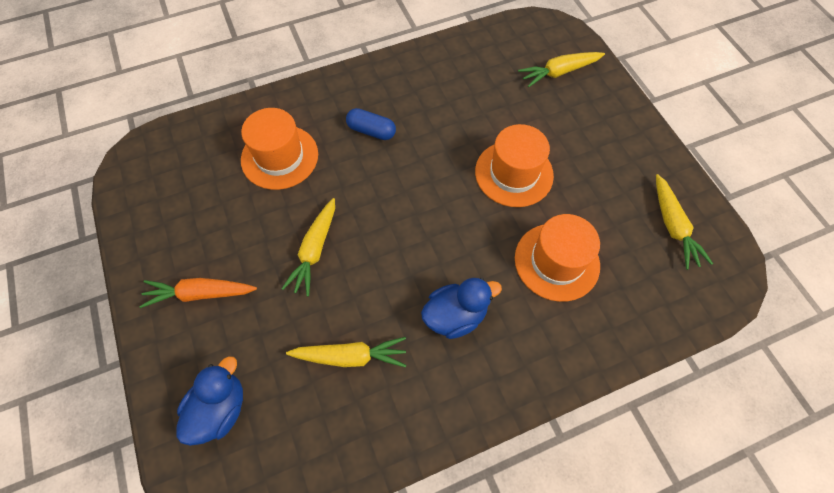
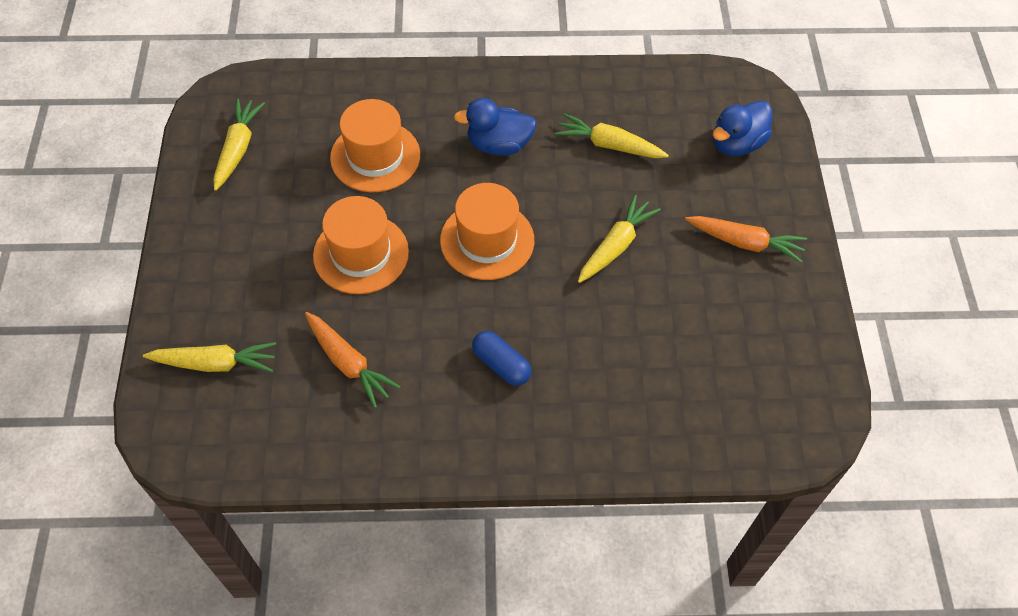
camera: 160 degrees left, 5 degrees down
(279, 157) = (627, 368): orange hat -> orange hat (487, 240)
(475, 99) = (348, 363): none -> orange carrot

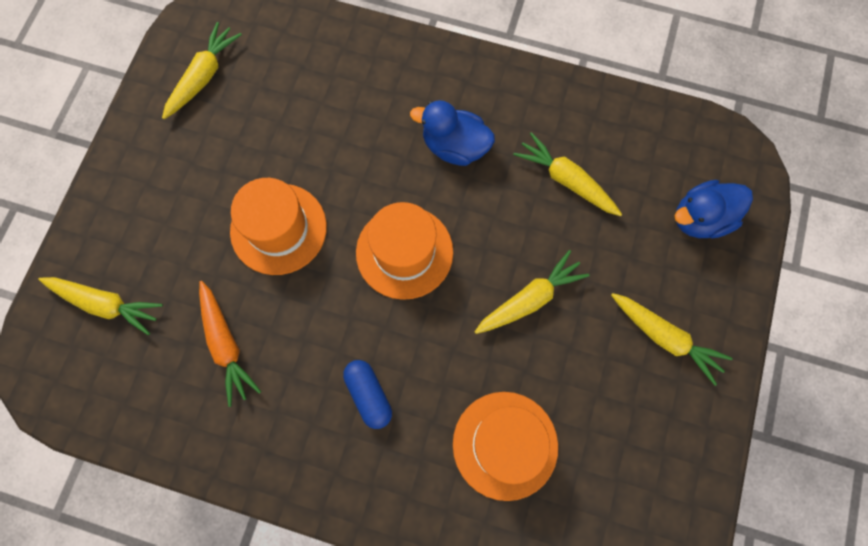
camera: 20 degrees right, 15 degrees up
(375, 156) = (329, 124): orange hat -> orange hat (505, 445)
(744, 242) = (664, 337): orange carrot -> yellow carrot

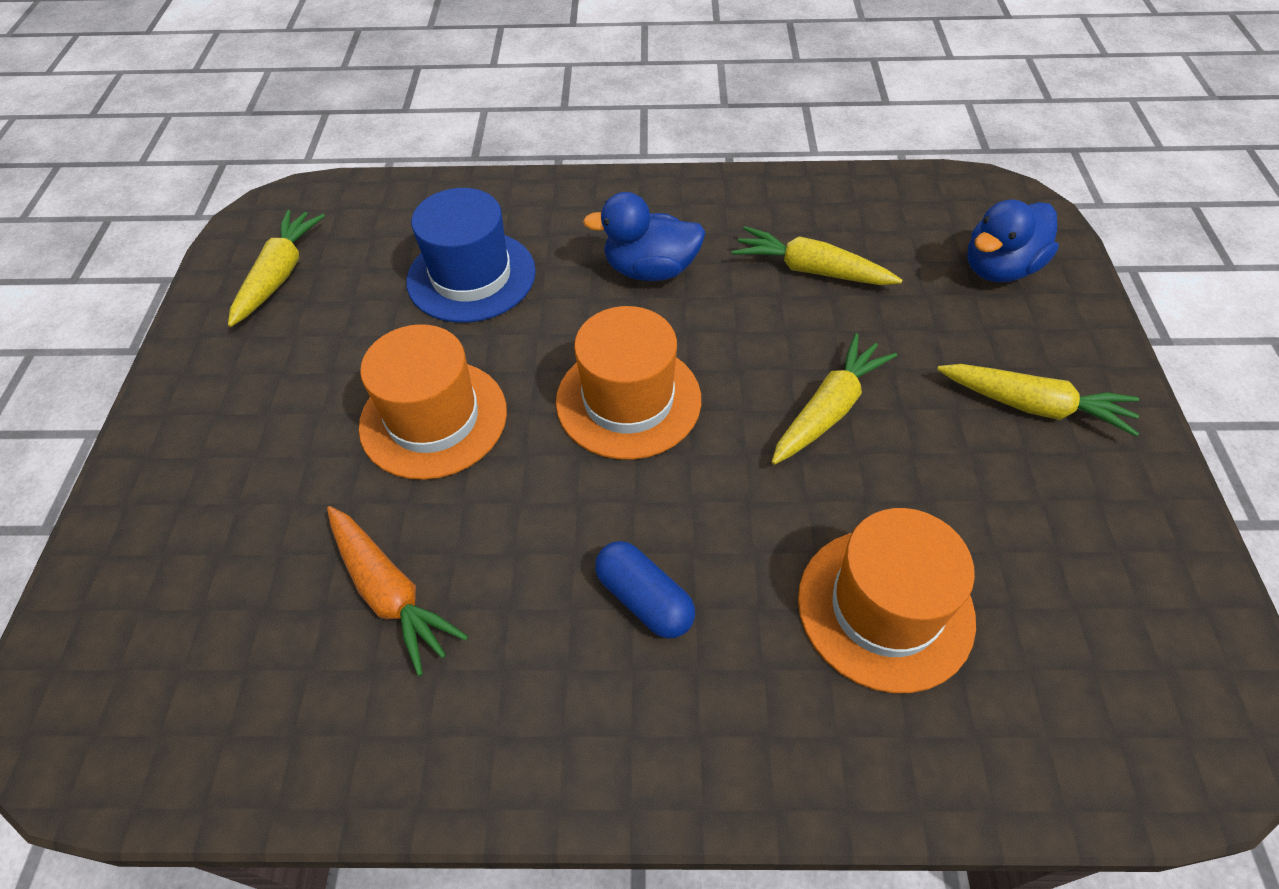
camera: 15 degrees left, 20 degrees down
(105, 304) = (171, 589): yellow carrot -> none
(331, 116) = (471, 276): none -> blue hat

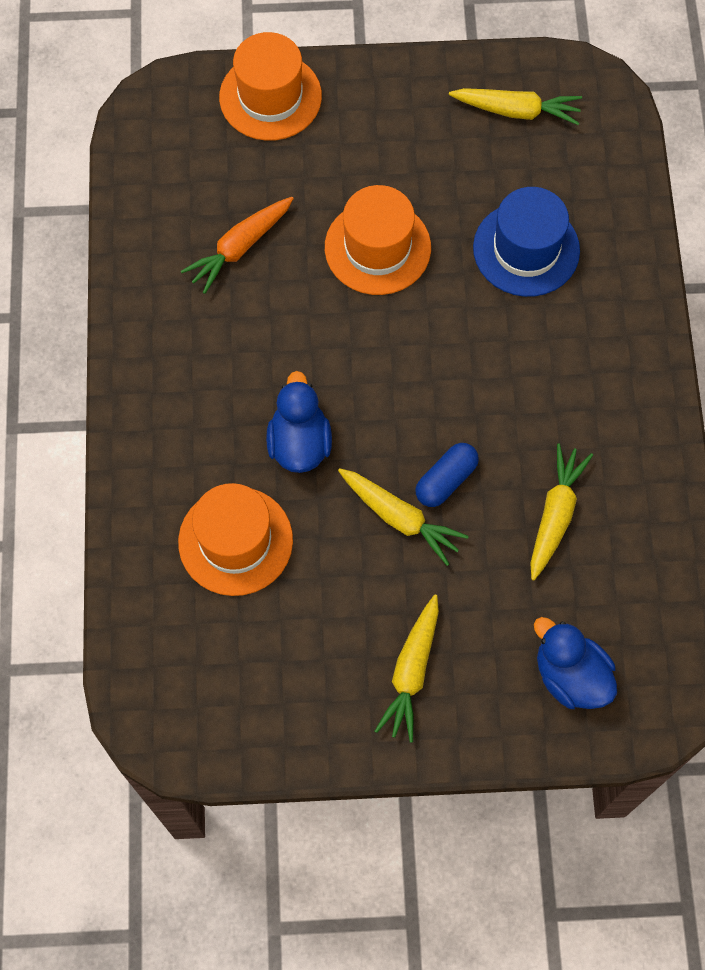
camera: 85 degrees right, 15 degrees up
(628, 400) = (401, 376): orange hat -> orange hat (270, 97)
(644, 599) = (238, 395): blue capsule -> blue capsule (446, 480)
(650, 270) = (545, 385): blue duck -> blue duck (299, 443)

